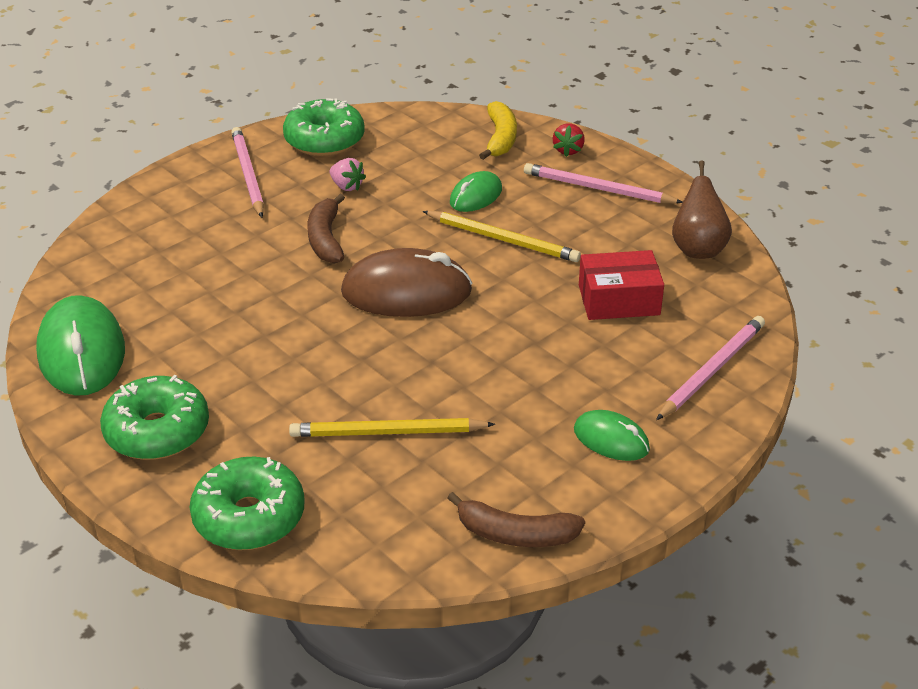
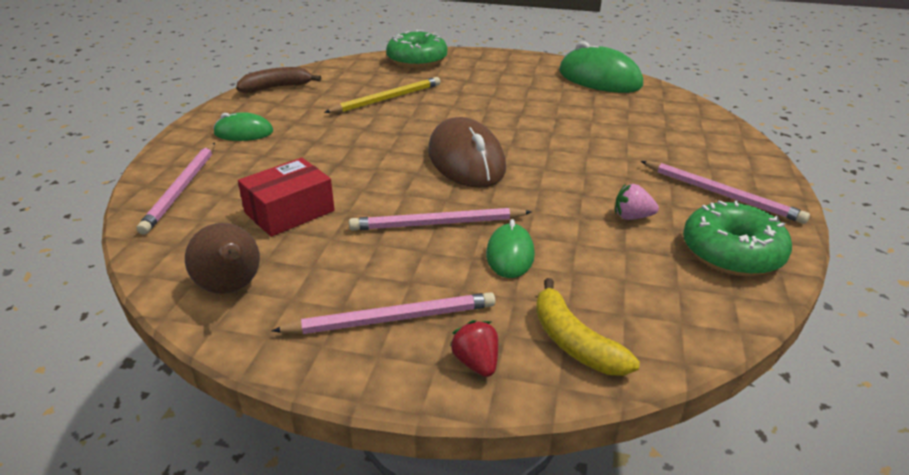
camera: 145 degrees right, 5 degrees down
(157, 431) = (505, 68): green donut -> none
(326, 239) = (576, 172): brown banana -> none
(406, 292) = (466, 160): brown mouse -> brown mouse turned 75 degrees counterclockwise
(503, 239) = (437, 224): yellow pencil -> pink pencil

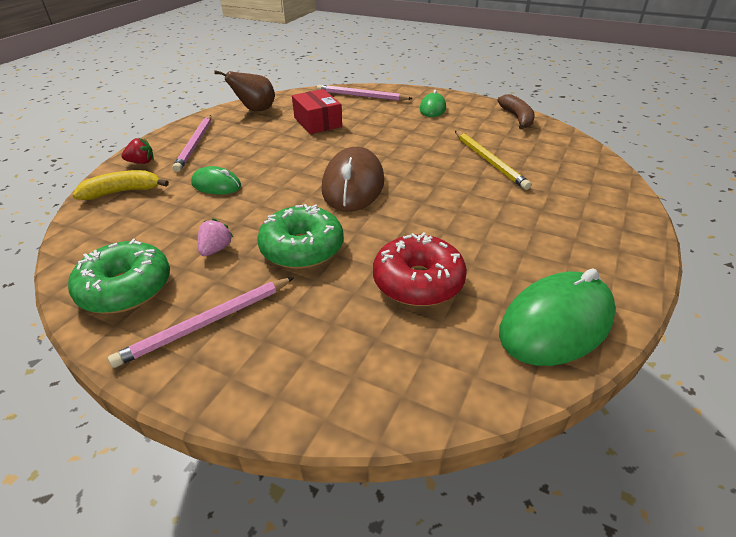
camera: 105 degrees right, 5 degrees up
(417, 60) = (601, 185): green donut -> green donut (302, 248)
(437, 224) = (271, 164): pink pencil -> none
(466, 160) = (353, 185): brown mouse -> brown mouse turned 75 degrees counterclockwise
(595, 118) = (418, 282): none -> red donut

